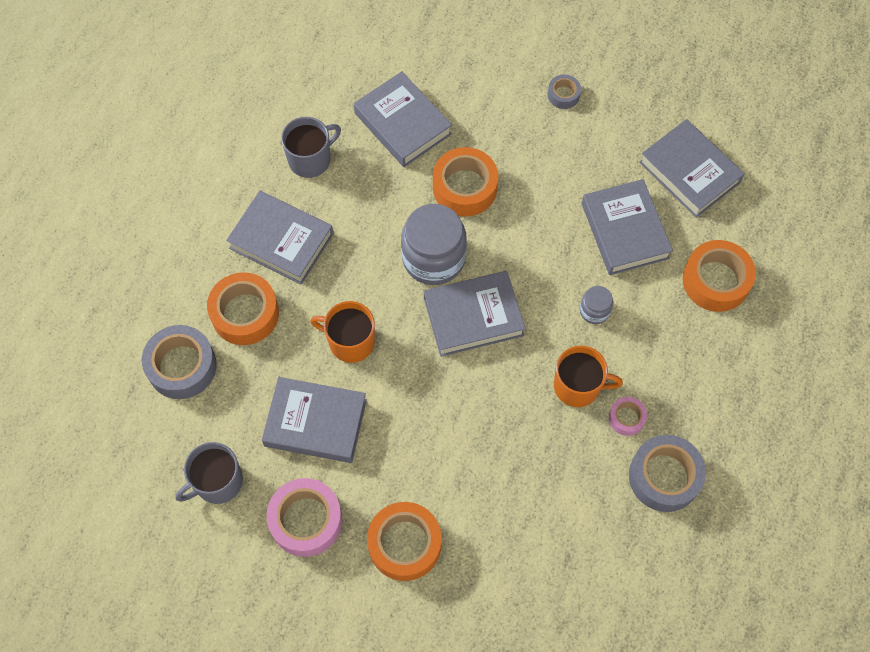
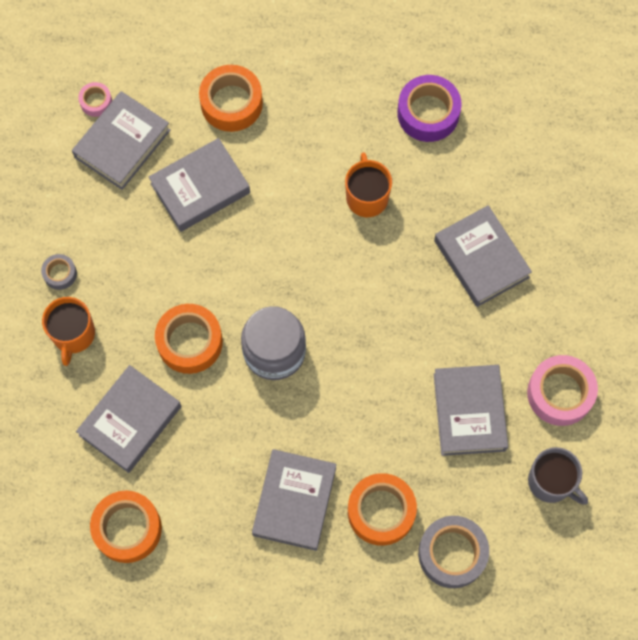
camera: 105 degrees left, 5 degrees up
(310, 159) = (194, 501): grey mug -> none
(350, 341) = (381, 404): orange mug -> orange mug (73, 334)
(404, 544) = (553, 305): orange tape -> orange tape (127, 528)
(473, 316) = (325, 301): grey book -> grey book (481, 259)
(594, 310) = (289, 198): grey jar -> none
(626, 418) = (384, 152): pink tape -> pink tape (96, 102)
(664, 476) = (428, 113): grey tape -> purple tape

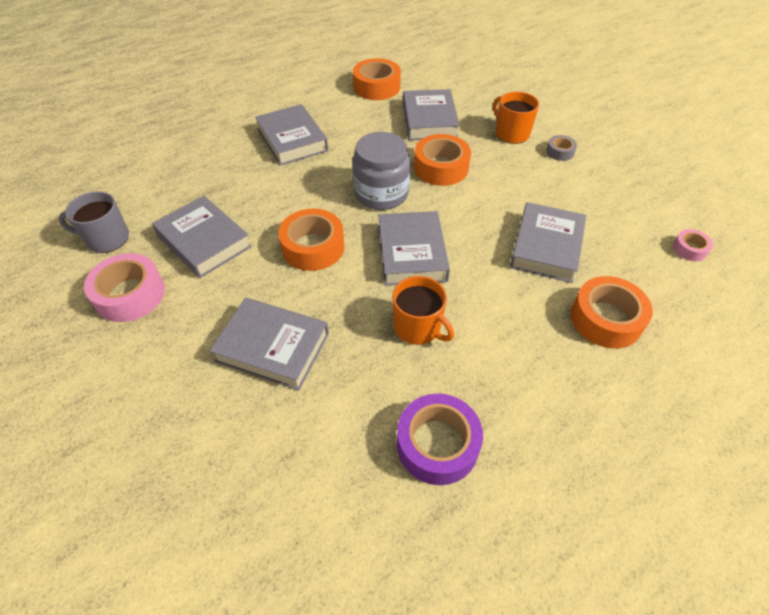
camera: 140 degrees right, 20 degrees down
(122, 143) = (633, 237): grey book -> grey book (412, 253)
(381, 511) = (230, 163): orange tape -> orange tape (313, 247)
(452, 553) = (163, 169): grey tape -> none

